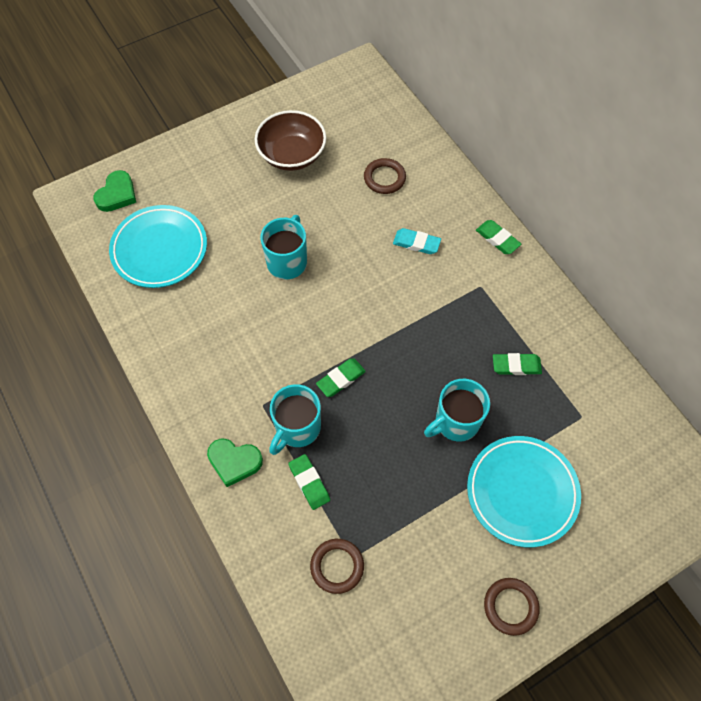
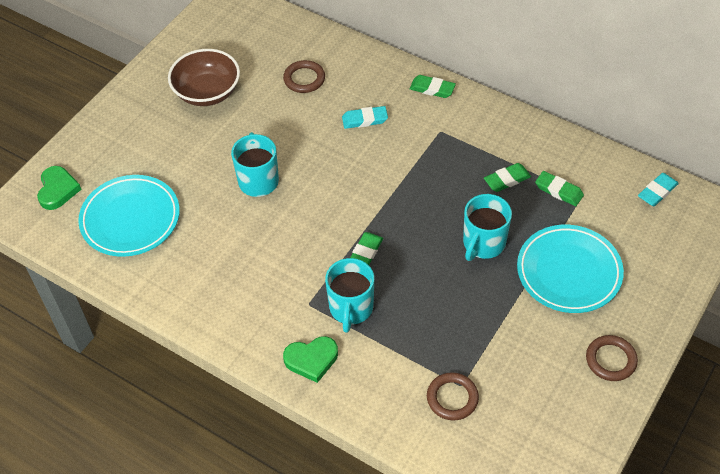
camera: 25 degrees left, 10 degrees down
(309, 483) = (388, 346): green eraser -> green eraser (558, 191)
(661, 449) = (657, 192): none -> turquoise eraser

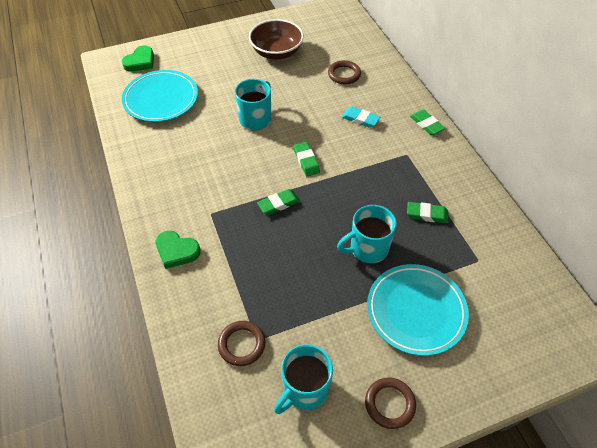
camera: 35 degrees right, 0 degrees up
(351, 308) = (234, 234): turquoise mug -> turquoise mug (305, 389)
(558, 191) = (461, 246): green eraser -> green eraser (306, 161)
(657, 192) = (547, 296): turquoise eraser -> none

